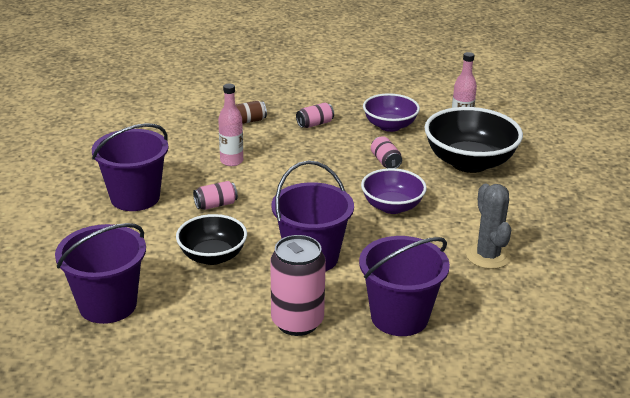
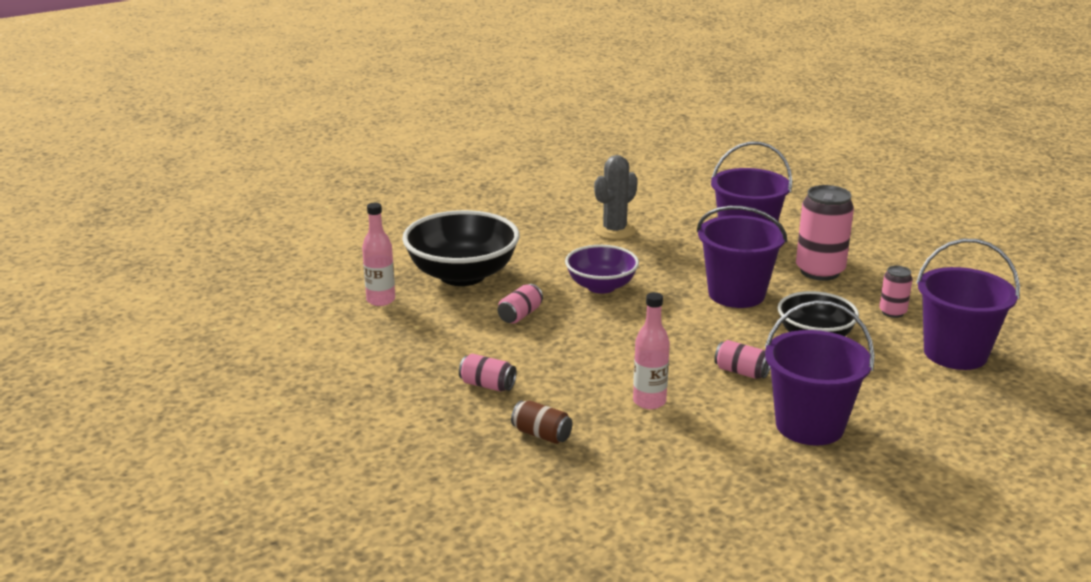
camera: 125 degrees left, 5 degrees down
(192, 315) = (892, 312): none -> pink can
(390, 126) = (432, 338): purple bowl -> none

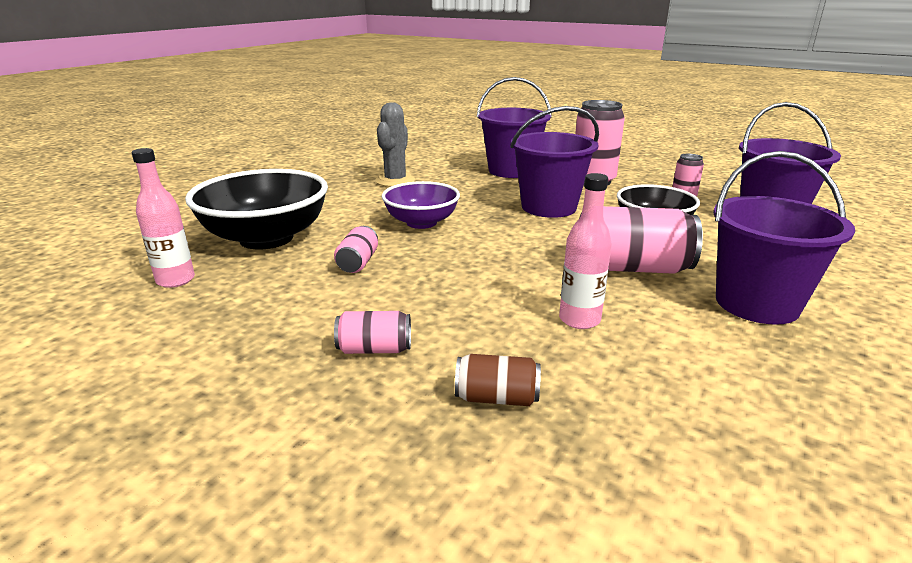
camera: 25 degrees left, 0 degrees up
(741, 372) = (631, 268): pink can -> pink can, size x1.93

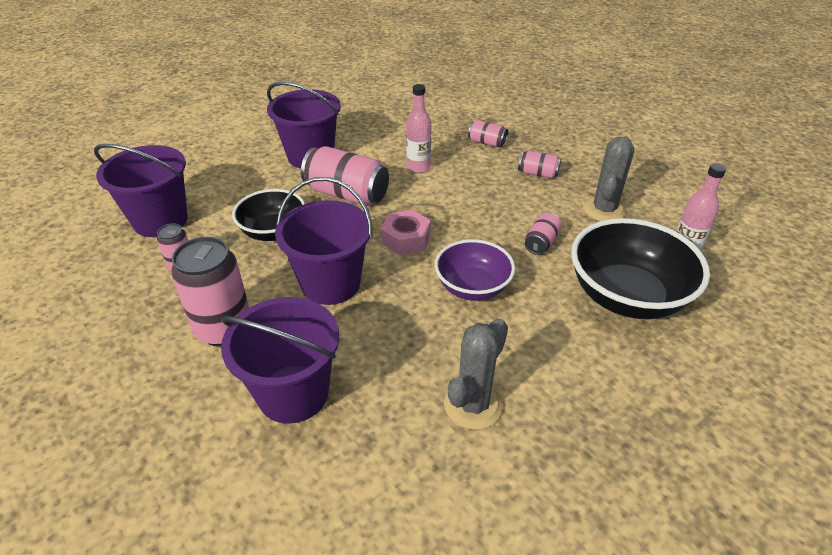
camera: 160 degrees left, 15 degrees up
(266, 312) = (604, 210): none -> grey cactus
(497, 398) = (487, 143): brown can -> pink can
(514, 242) = (406, 238): none -> pink nut

